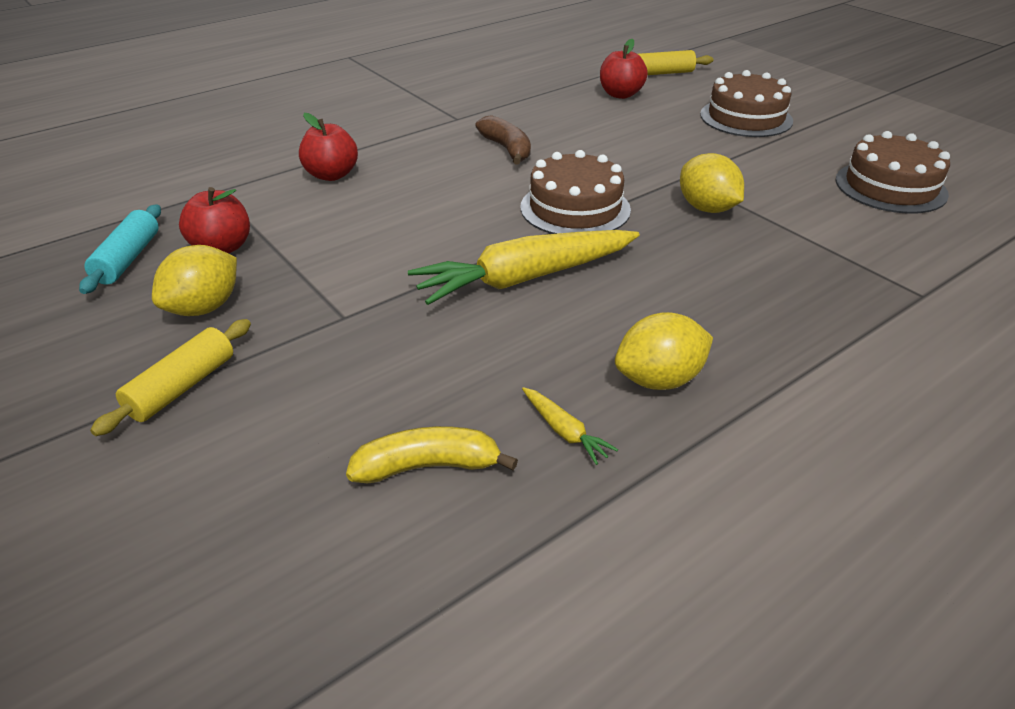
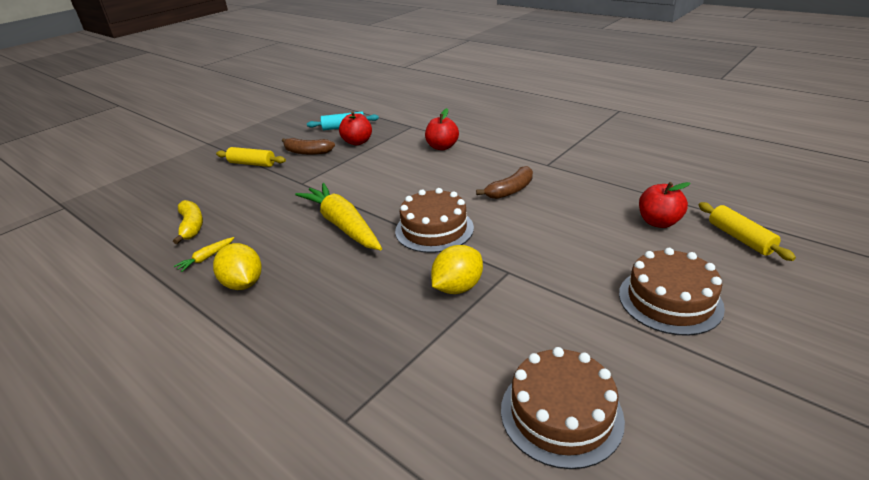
camera: 80 degrees right, 5 degrees down
(204, 308) = (307, 152): yellow lemon -> brown banana

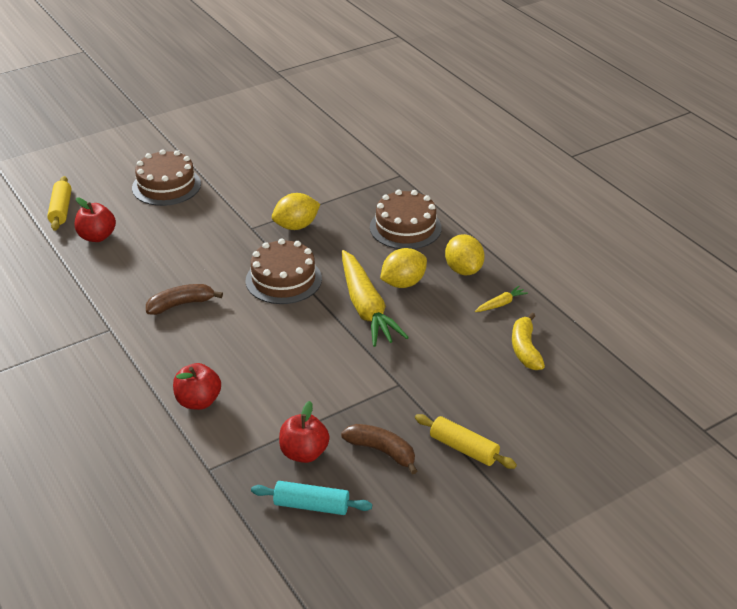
camera: 165 degrees left, 5 degrees up
(310, 254) = (403, 283): none -> yellow lemon
(561, 414) = (285, 154): brown cake -> brown cake (405, 227)

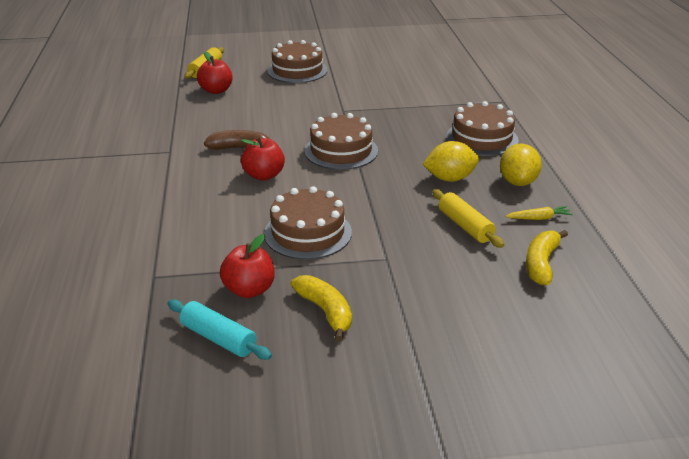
camera: 25 degrees right, 5 degrees down
(198, 401) = (192, 221): red apple -> red apple (264, 175)
(296, 226) = (382, 117): yellow lemon -> none
(315, 380) = (308, 233): none -> brown cake
(366, 307) = (400, 188): yellow carrot -> none
(382, 451) = (325, 311): brown banana -> yellow banana
(463, 448) = (413, 335): yellow rolling pin -> yellow rolling pin (465, 226)

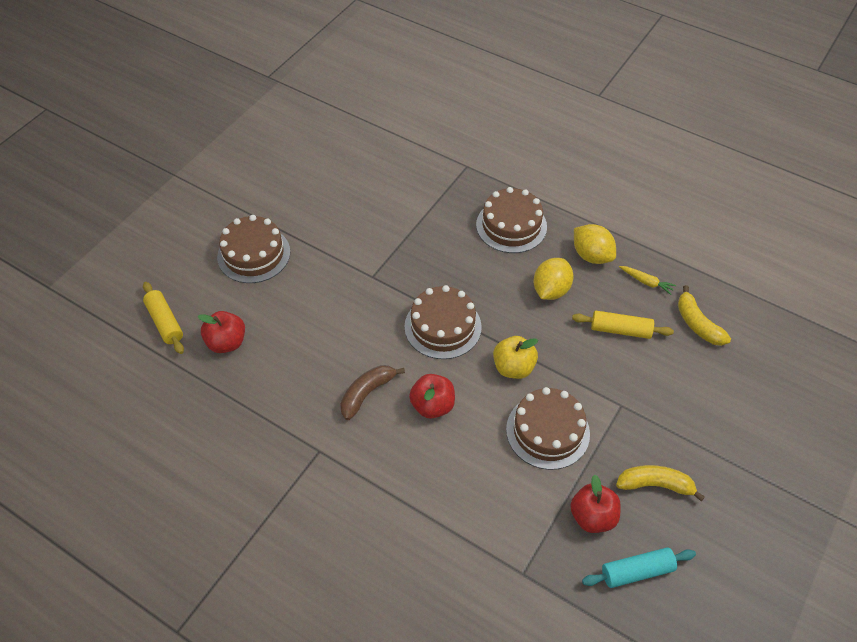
camera: 50 degrees left, 20 degrees up
(347, 193) = (513, 367): none -> yellow apple
(539, 218) = (646, 282): yellow carrot -> yellow carrot turned 90 degrees clockwise

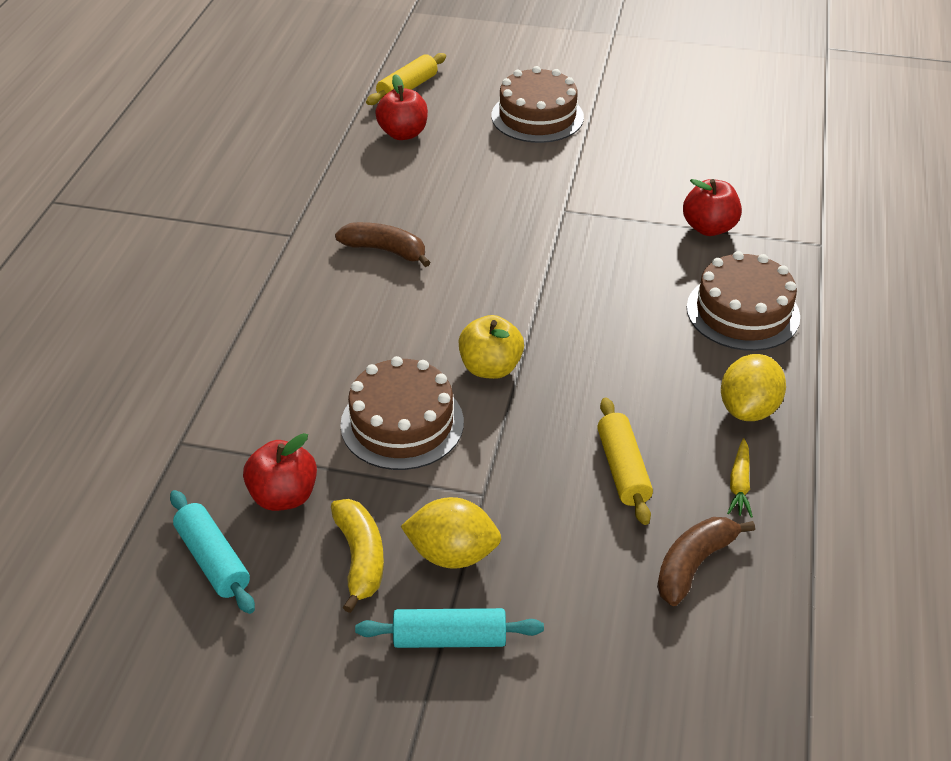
camera: 70 degrees right, 10 degrees down
(432, 405) = (393, 308): red apple -> red apple (709, 228)
(443, 326) = (521, 288): brown cake -> none
(551, 290) = (650, 377): yellow lemon -> yellow lemon (452, 554)
(697, 324) = (693, 564): yellow banana -> brown banana
(724, 454) = (449, 638): none -> turquoise rolling pin

